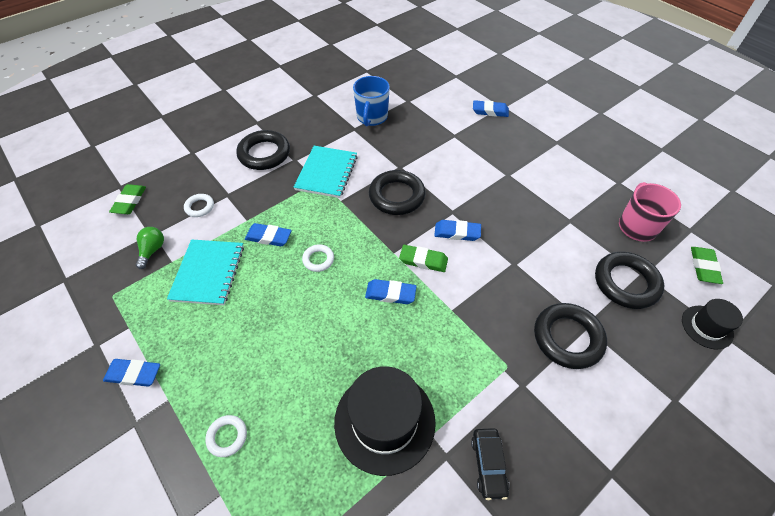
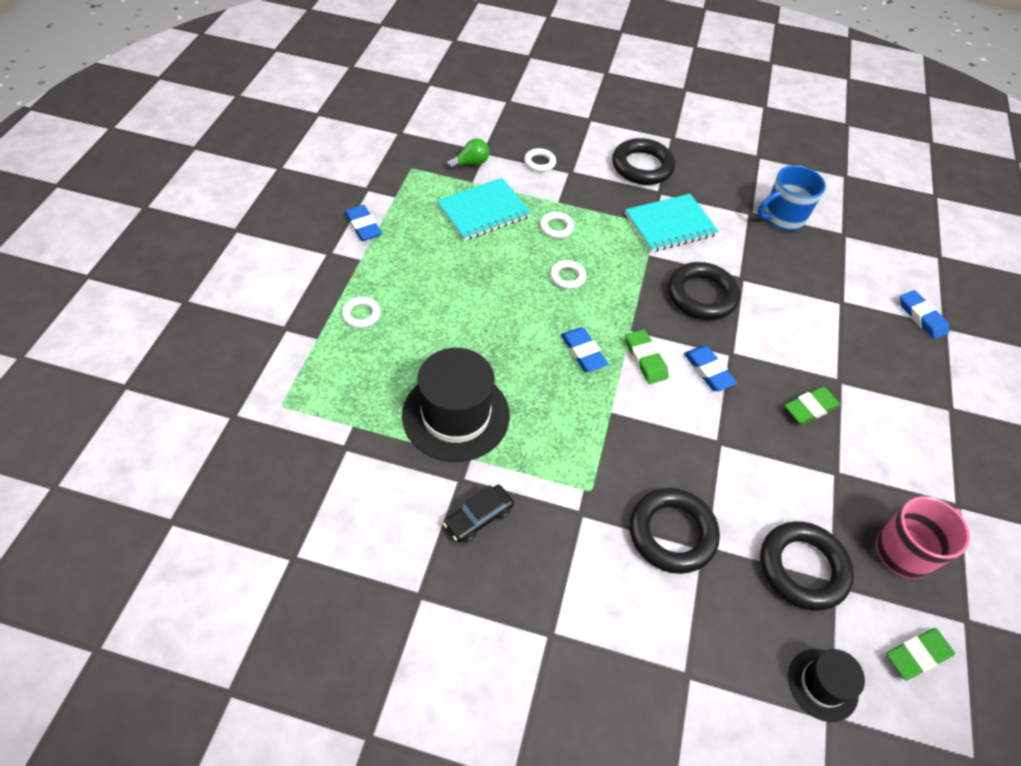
camera: 50 degrees right, 0 degrees up
(130, 201) = (501, 117): green eraser -> green eraser (810, 408)
(268, 237) = (556, 227): blue eraser -> white ring

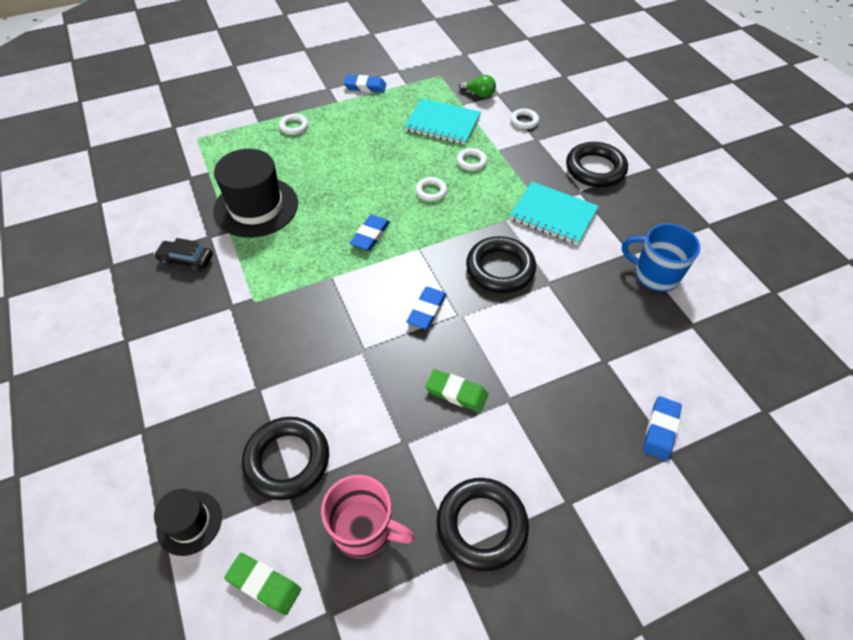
camera: 55 degrees right, 0 degrees up
(363, 226) = (365, 87): blue eraser -> blue eraser turned 75 degrees clockwise
(645, 359) = (399, 270): green eraser -> none
(672, 533) = (254, 363): black ring -> black ring (481, 525)

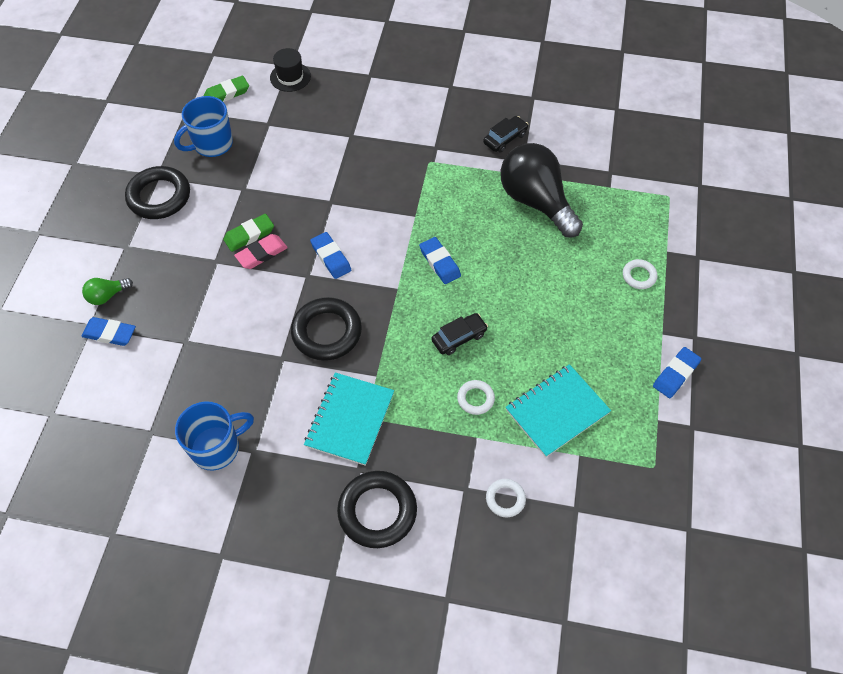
camera: 125 degrees right, 5 degrees up
(256, 207) = (536, 201): black hat -> black light bulb
(287, 460) = (287, 129): black ring -> none
(364, 530) = (212, 144): pink mug -> blue mug
(431, 191) = (459, 337): white ring -> black car
(468, 366) = (262, 254): none -> pink eraser
(479, 94) = (587, 485): green light bulb -> green light bulb (107, 296)
(553, 215) = (350, 419): turquoise notebook -> turquoise notebook turned 45 degrees counterclockwise
(660, 430) = (110, 333): blue eraser -> blue eraser turned 45 degrees counterclockwise

